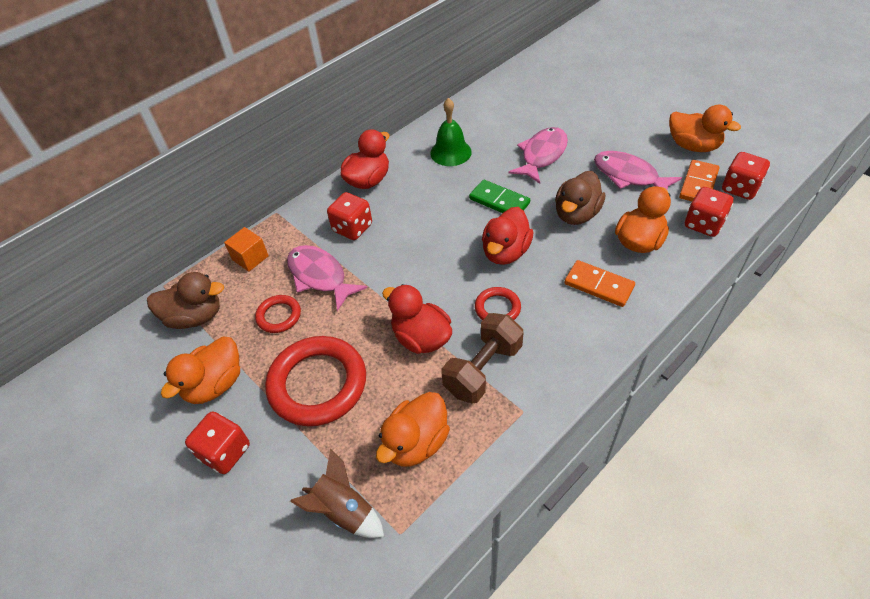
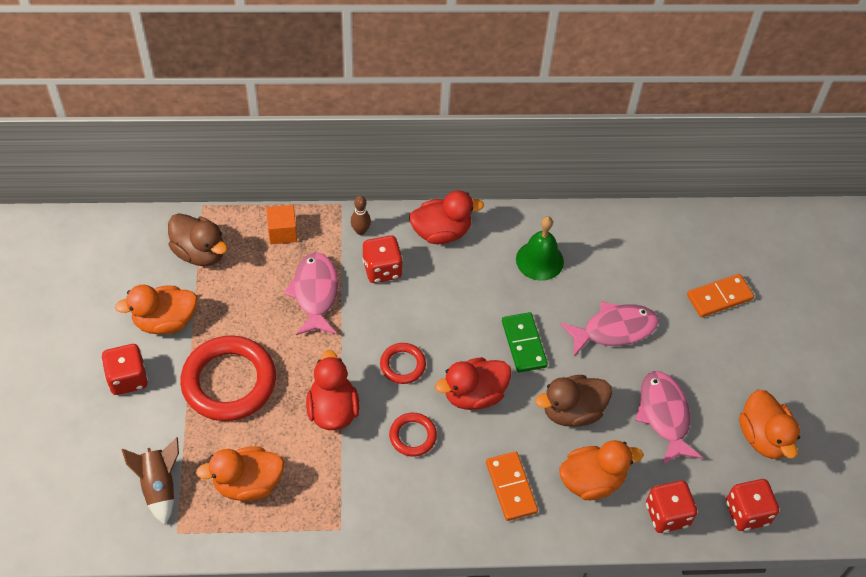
camera: 35 degrees right, 5 degrees up
(279, 316) = (255, 303): red ring -> red ring (402, 365)
(310, 217) = (360, 231): none -> brown bowling pin
(483, 369) = (348, 473): brown dumbbell -> none
(698, 184) = (714, 476): orange domino -> orange domino (719, 297)

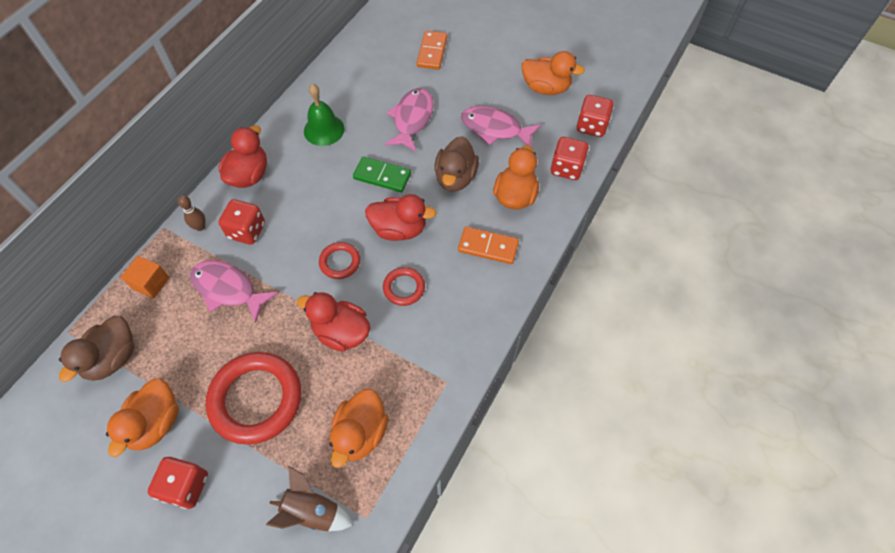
camera: 55 degrees left, 5 degrees up
(200, 252) = (112, 358): brown duck -> brown duck turned 135 degrees clockwise
(474, 394) = (399, 229): red duck -> red duck turned 90 degrees counterclockwise

